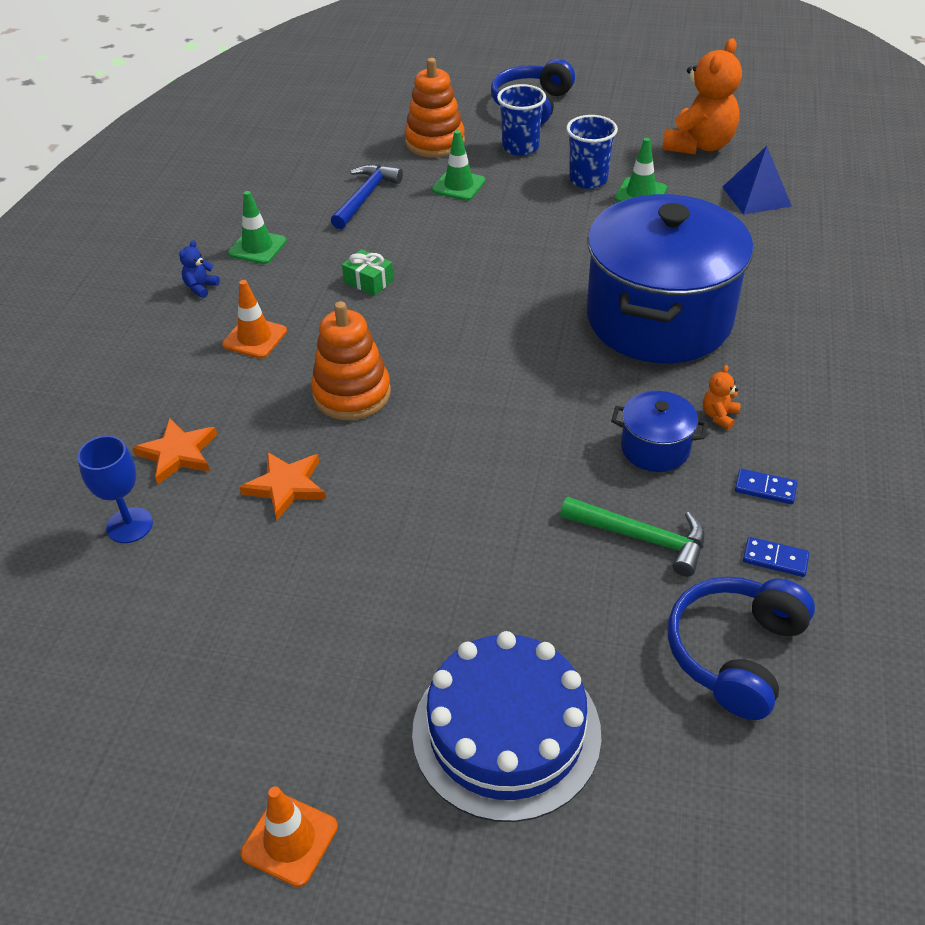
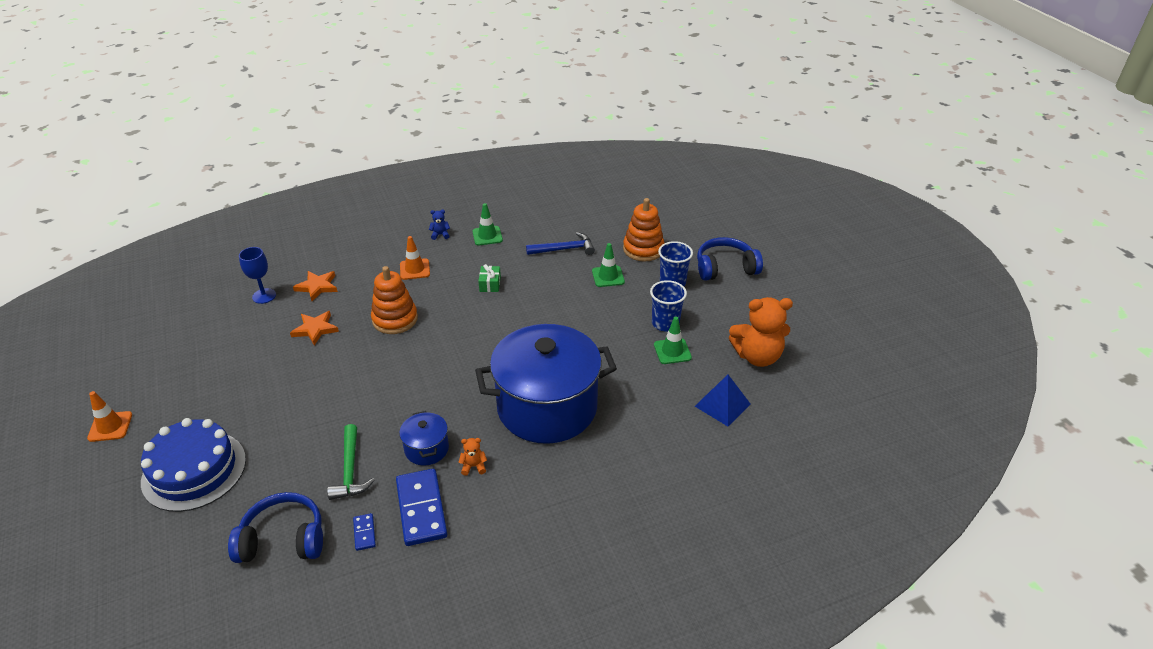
camera: 55 degrees right, 5 degrees down
(765, 488) = (421, 509): blue domino -> blue domino, size x2.16

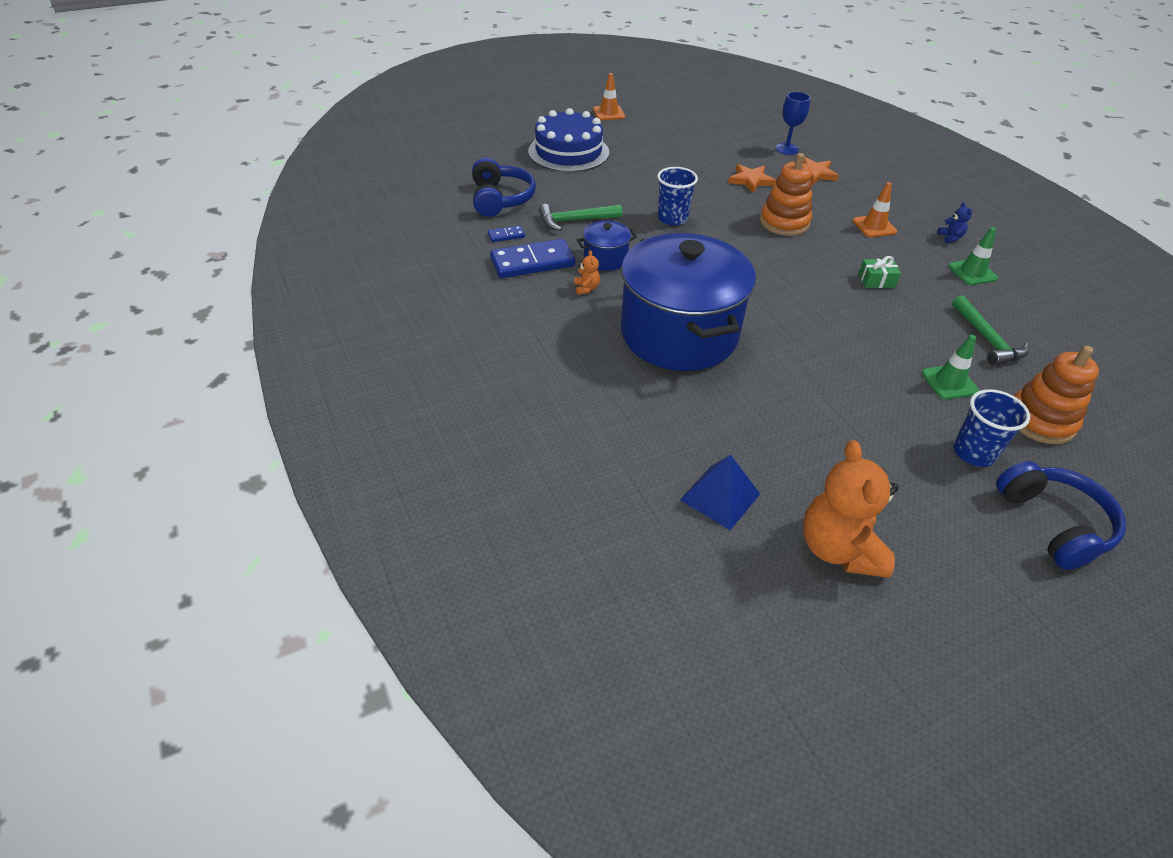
camera: 85 degrees right, 5 degrees up
(564, 249) = (987, 339): blue hammer -> green hammer
(665, 323) = (872, 441): blue cup -> blue cup (672, 218)
(672, 351) = (814, 447): green traffic cone -> none

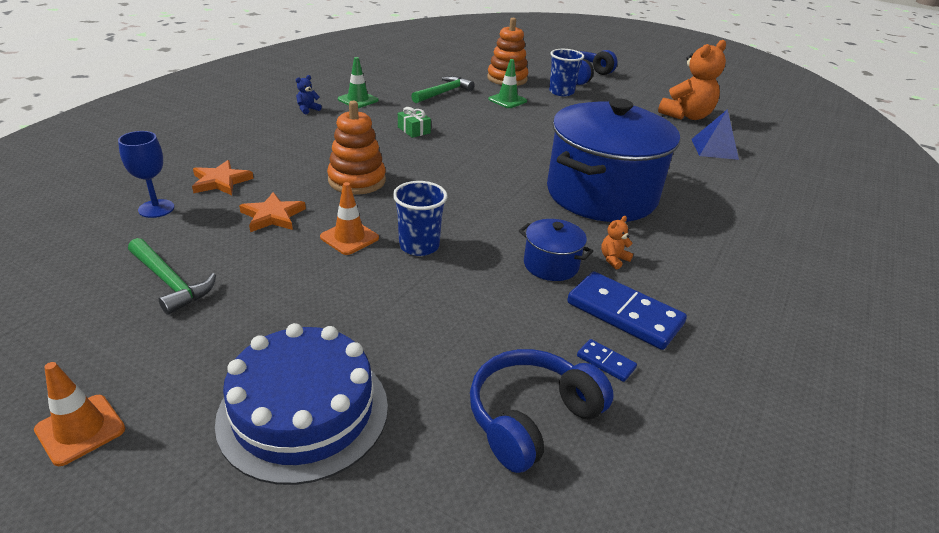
camera: 125 degrees left, 10 degrees down
(575, 220) = (504, 316): green hammer -> green hammer (170, 282)
(874, 226) = (319, 139): orange traffic cone -> orange traffic cone (349, 237)

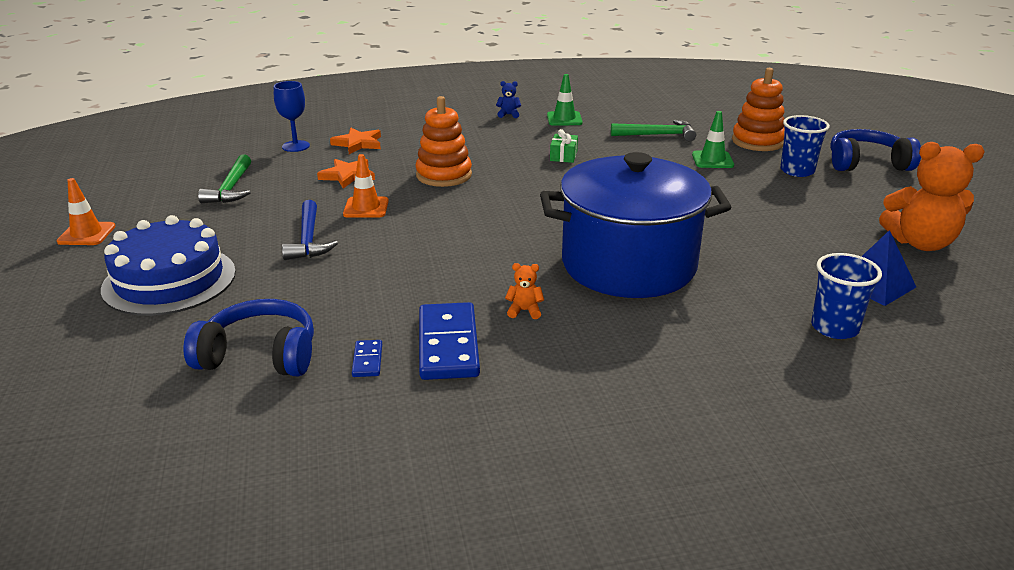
camera: 50 degrees right, 5 degrees down
(358, 292) = (308, 239): none -> blue hammer
(419, 246) = (398, 232): blue cup -> blue cup (834, 328)
(551, 265) = (464, 288): blue pot -> none

